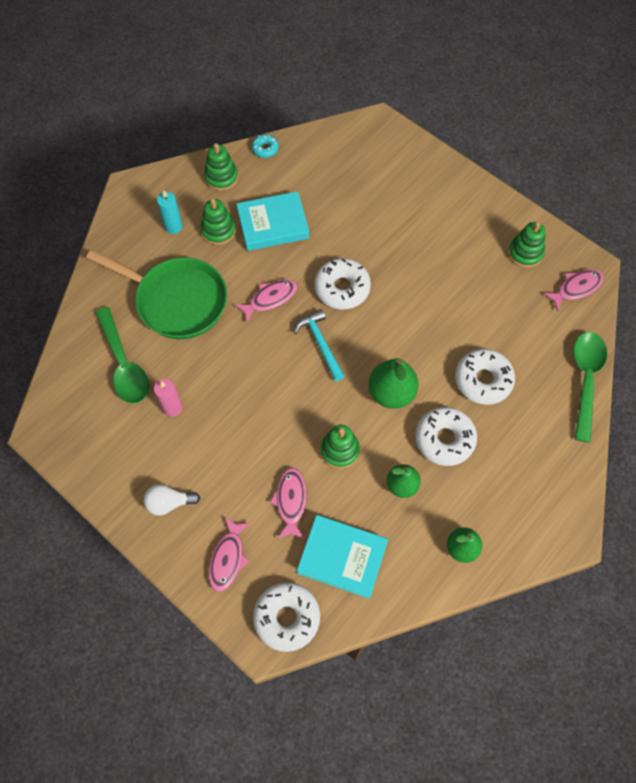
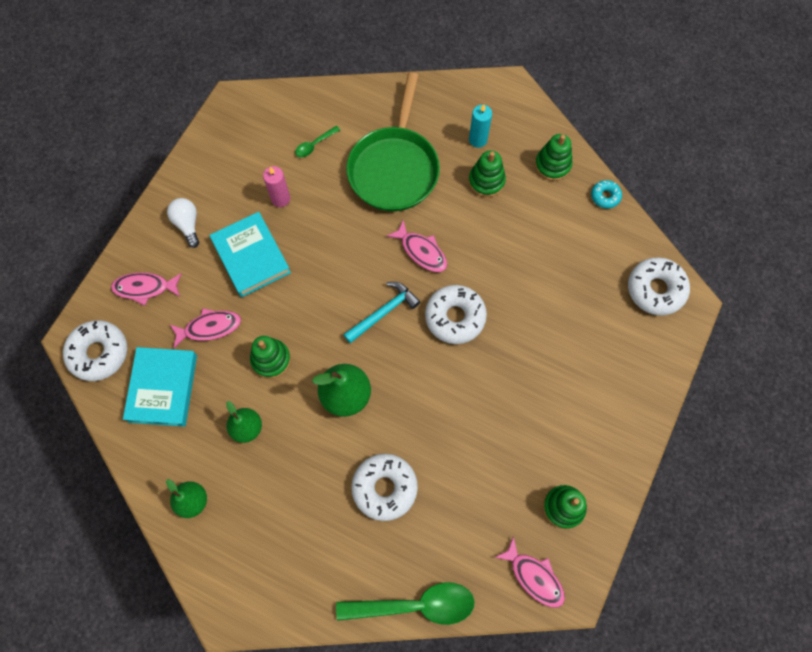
camera: 75 degrees right, 5 degrees up
(124, 364) = (314, 145): green spoon -> green spoon, size x0.47
(273, 224) = (511, 230): turquoise book -> turquoise book (251, 257)
(444, 439) = (306, 460): white donut -> white donut (655, 289)

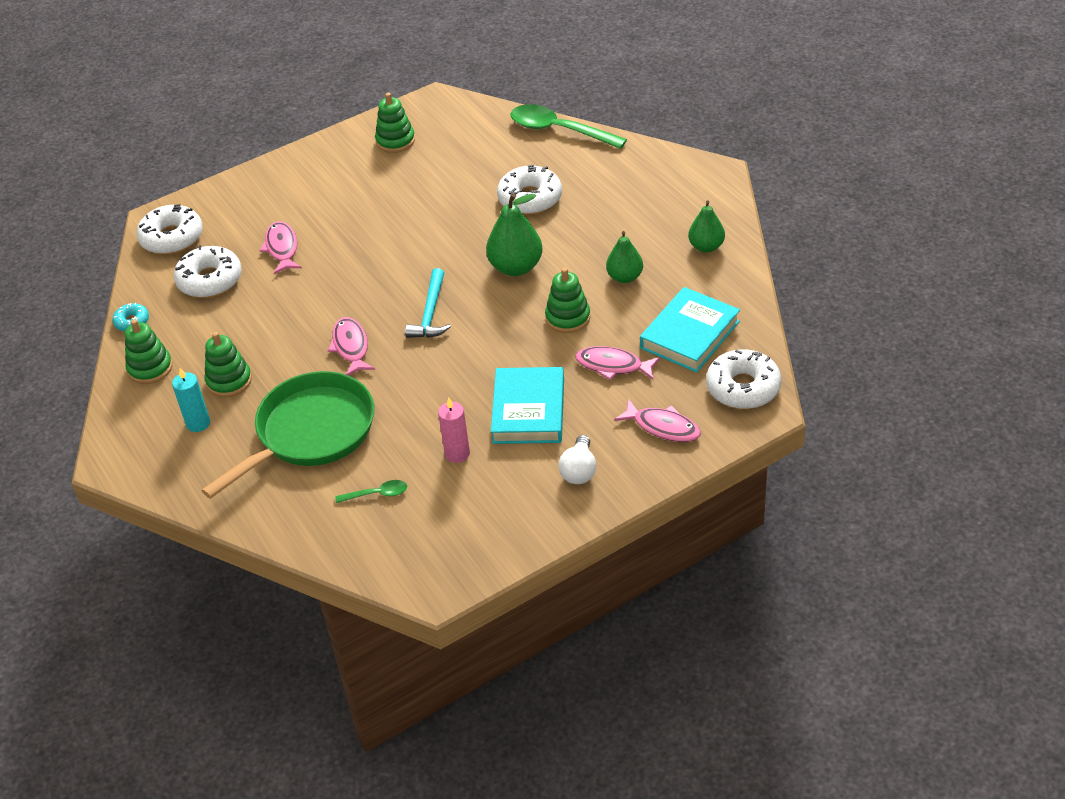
camera: 145 degrees left, 25 degrees down
(383, 312) = (430, 313): turquoise hammer -> turquoise hammer turned 75 degrees counterclockwise
(455, 317) = (367, 285): white donut -> white donut (210, 280)
(534, 576) = (455, 115): pink fish -> pink fish (282, 248)

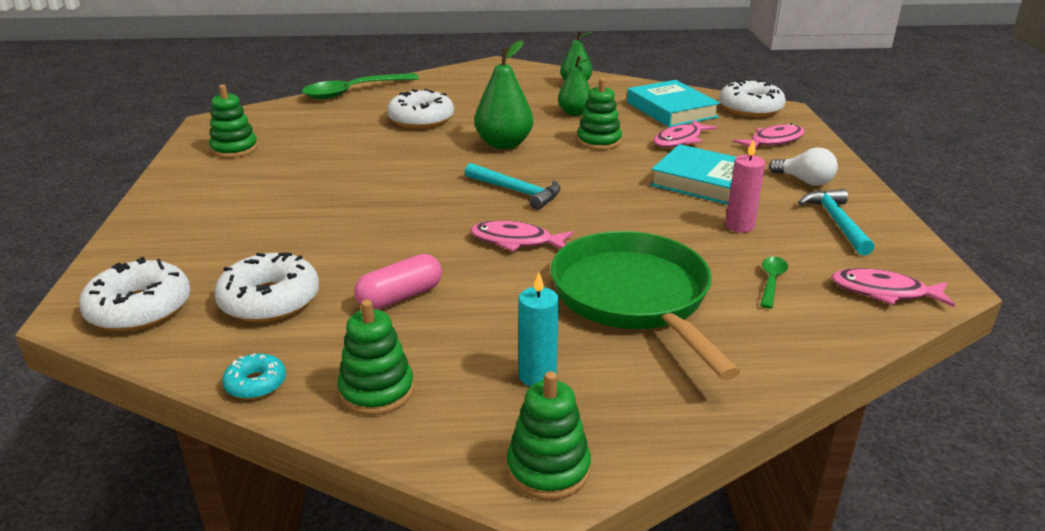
camera: 65 degrees left, 15 degrees down
(229, 381) = (481, 331): green stacking toy -> green stacking toy (548, 469)
(246, 329) = (400, 297): none -> pink capsule
(282, 248) = (292, 241): pink fish -> pink fish (884, 292)
(505, 508) = (836, 222): none -> turquoise hammer

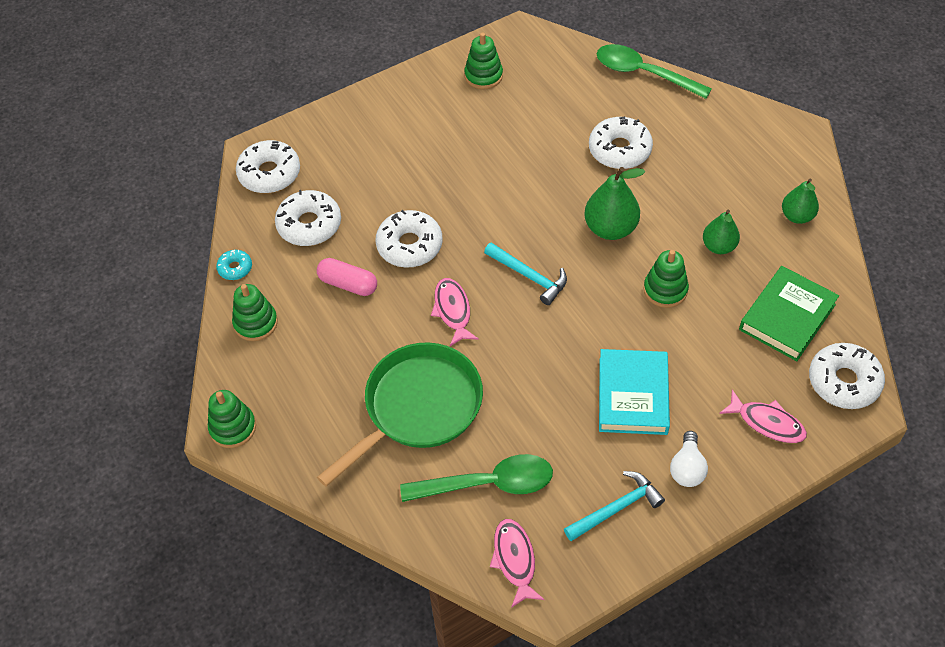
camera: 65 degrees right, 25 degrees up
(394, 242) = (409, 245): none -> white donut
(516, 191) = (529, 276): turquoise hammer -> turquoise hammer turned 60 degrees counterclockwise
(537, 376) = (306, 390): turquoise candle -> none
(671, 110) = (787, 317): turquoise book -> green book
(680, 140) = (713, 348): pink fish -> none
(739, 226) = (565, 441): pink candle -> none
(771, 281) = (488, 483): green spoon -> green spoon, size x2.14

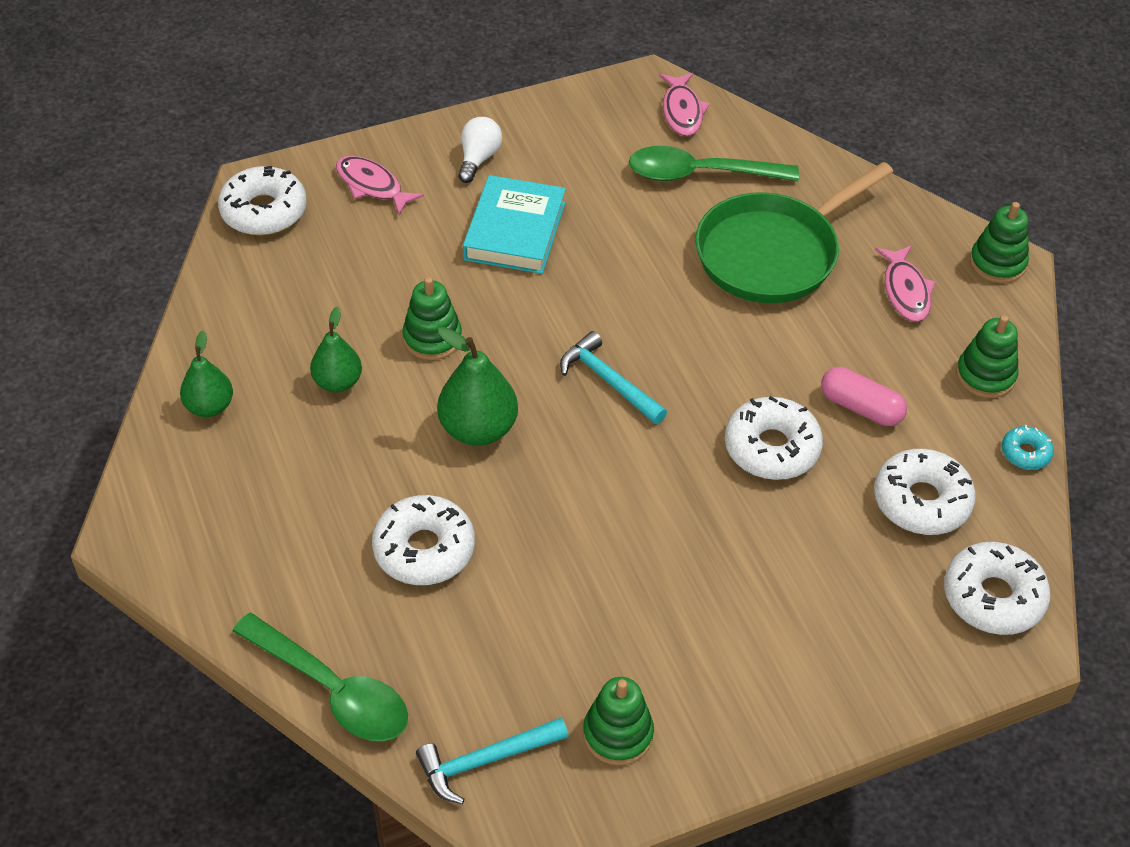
camera: 175 degrees left, 5 degrees down
(453, 311) = (719, 353): pink fish -> pink fish (905, 291)
(616, 508) = (566, 136): turquoise hammer -> turquoise hammer (485, 761)
(787, 317) = (292, 285): green book -> none

